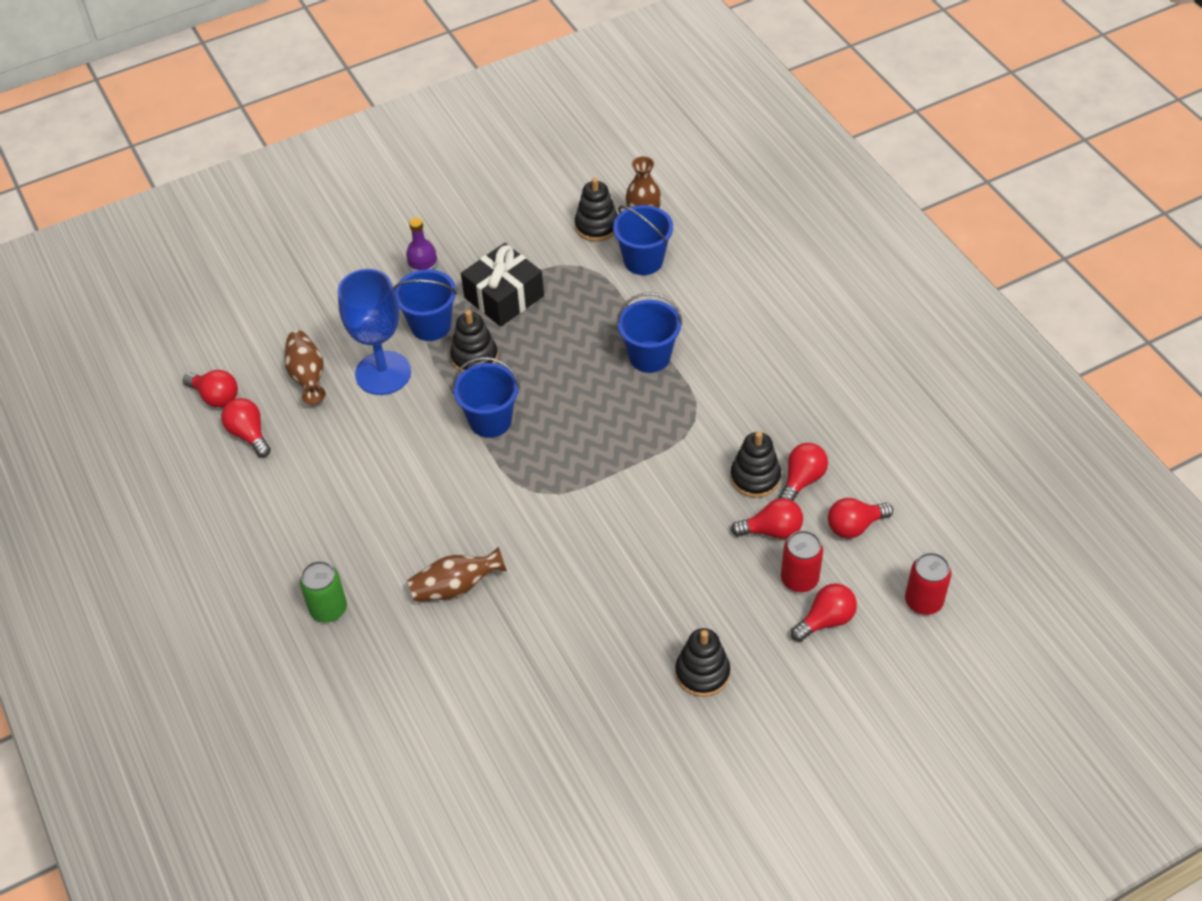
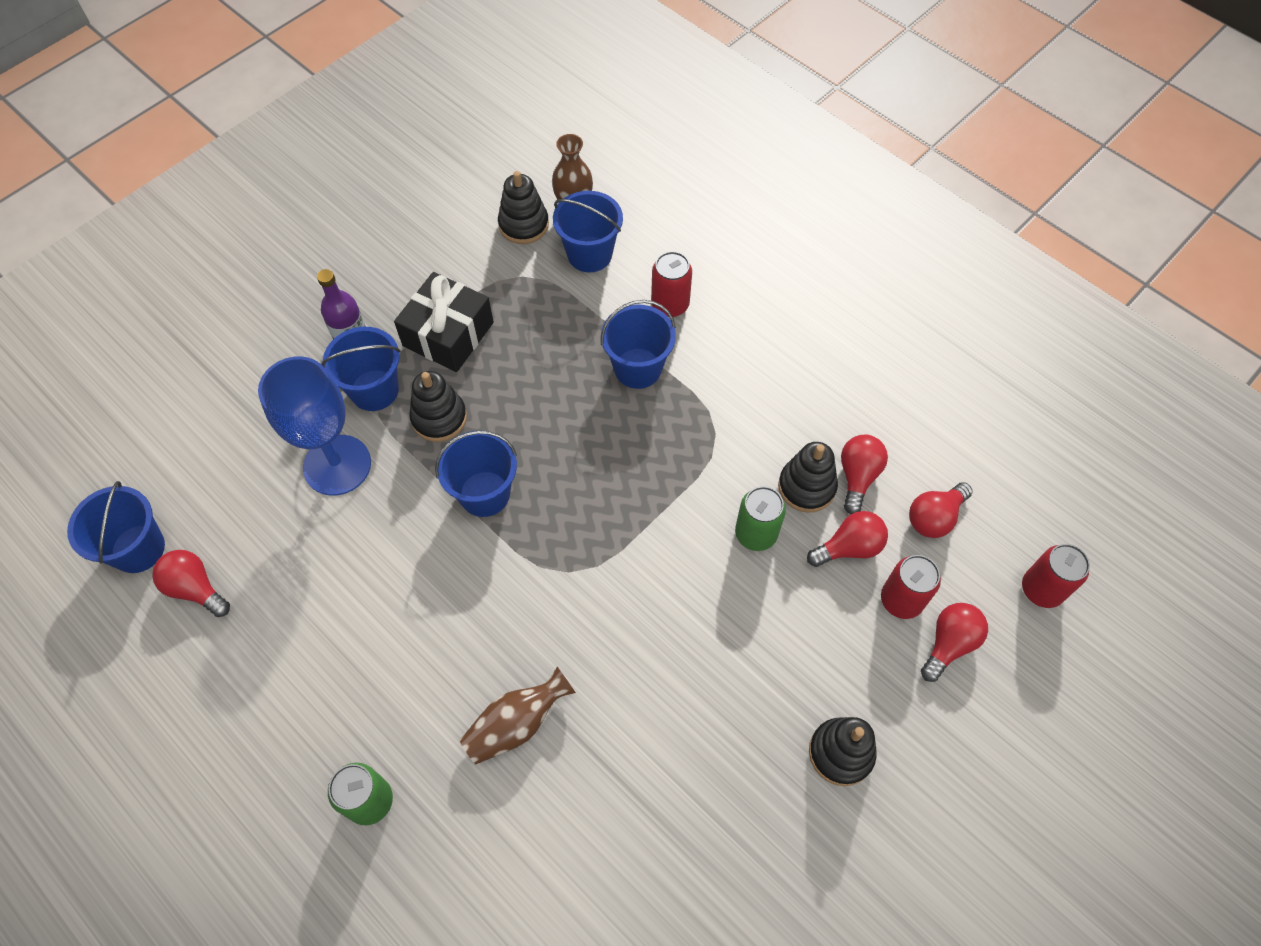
camera: 20 degrees left, 10 degrees up
(216, 397) = (138, 549): red light bulb -> blue bucket
(307, 376) = (246, 492): brown vase -> none
(696, 314) = (670, 304): none -> red can
(698, 501) = (756, 533): none -> green can

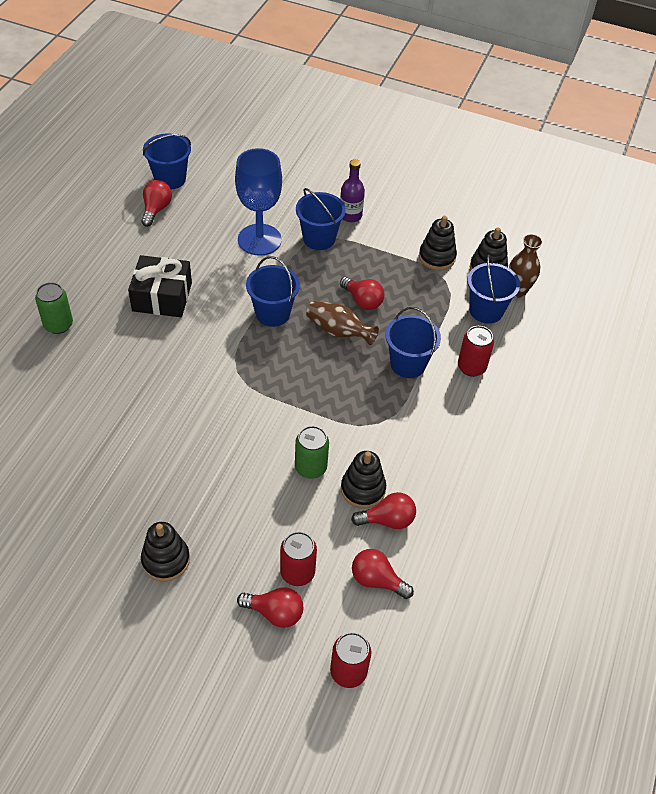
camera: 65 degrees right, 10 degrees down
(439, 418) = (315, 274): black stacking toy -> black stacking toy (437, 257)
(448, 334) = (378, 259): black gift -> black gift (162, 297)
(516, 724) = (126, 377): brown vase -> brown vase (338, 331)
(849, 547) = (325, 528): red light bulb -> red light bulb (362, 301)

